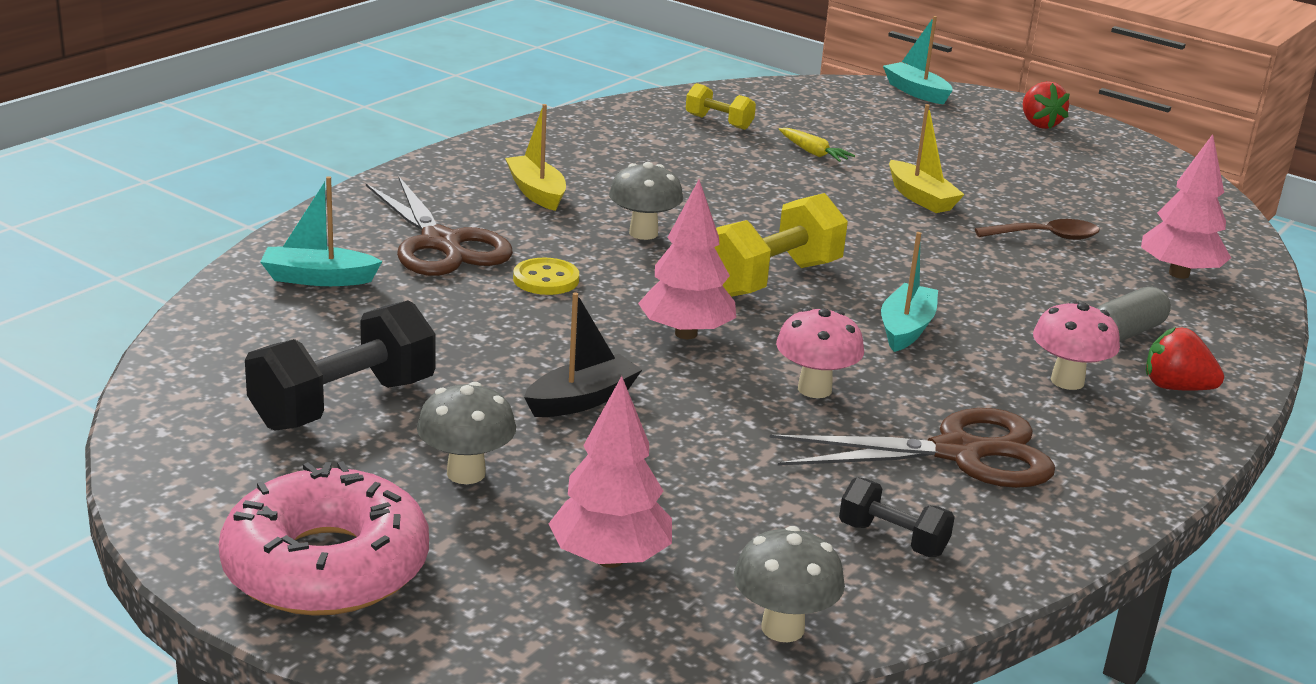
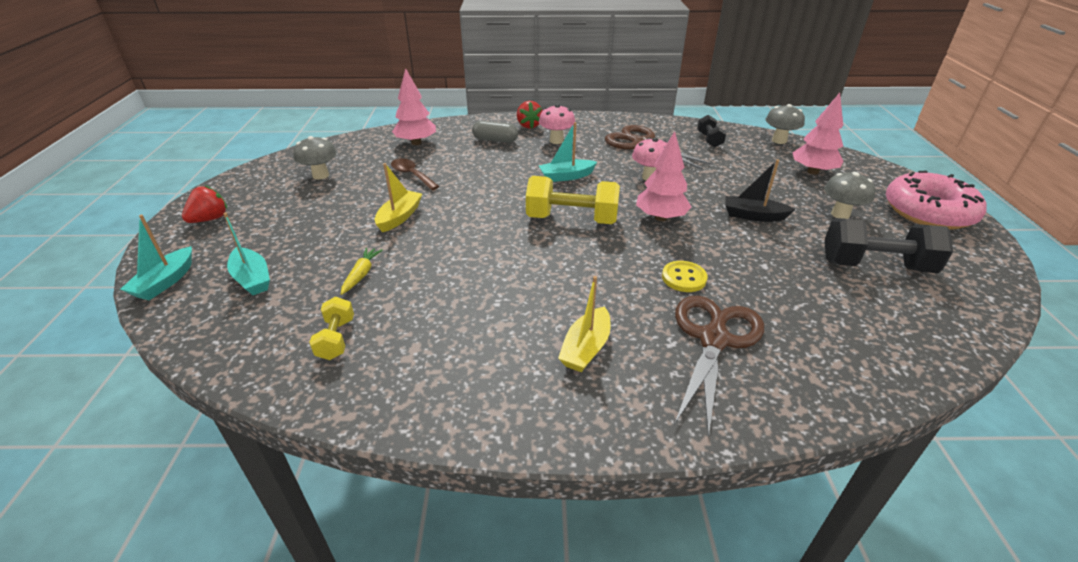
camera: 125 degrees left, 10 degrees up
(318, 278) = (830, 356): turquoise boat -> turquoise boat (252, 279)
(643, 233) = (579, 277): grey mushroom -> grey mushroom (320, 175)

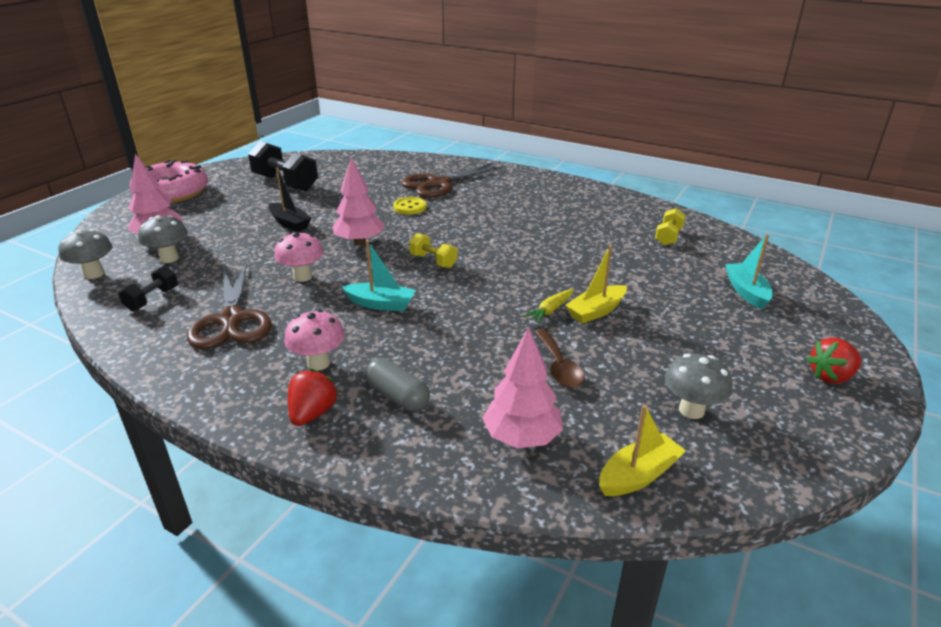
camera: 150 degrees left, 5 degrees down
(165, 282) = (833, 311): turquoise boat -> none
(361, 274) = (646, 269): yellow carrot -> yellow carrot (550, 310)
(572, 219) = (433, 261): yellow dumbbell -> yellow dumbbell, size x0.54
(586, 348) = (513, 197): yellow boat -> yellow boat (638, 475)
(840, 214) = (230, 207): grey mushroom -> grey mushroom (169, 258)

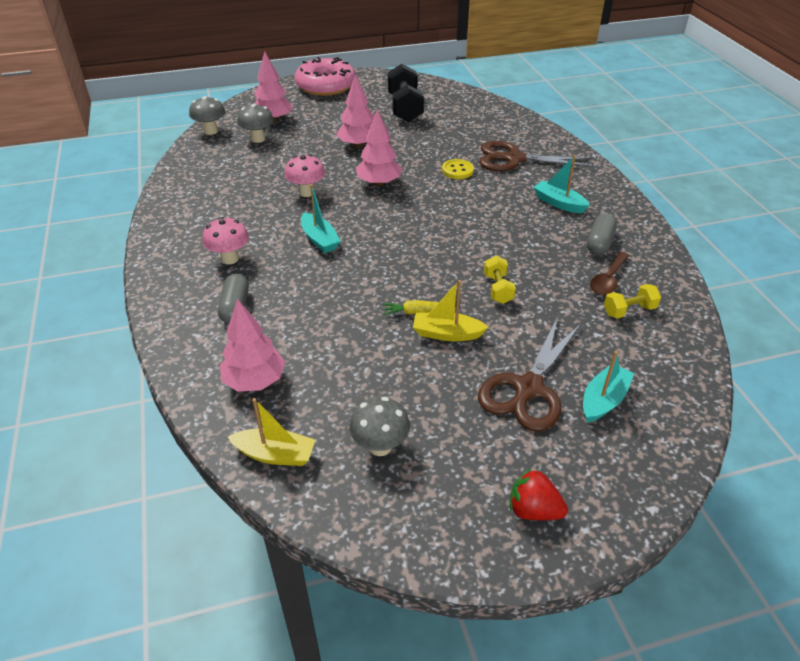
camera: 45 degrees right, 10 degrees up
(152, 299) = (213, 165): black dumbbell -> none
(231, 320) = (230, 202): brown scissors -> brown scissors (528, 389)
(289, 223) = (358, 145): black boat -> pink tree
(312, 413) = (184, 288): red strawberry -> none
(433, 261) = (401, 225): yellow dumbbell -> yellow dumbbell (498, 289)
(518, 197) = (559, 203): none -> turquoise boat
(559, 367) = (351, 355): brown spoon -> brown spoon (608, 280)
(584, 208) = (599, 243): none -> grey capsule

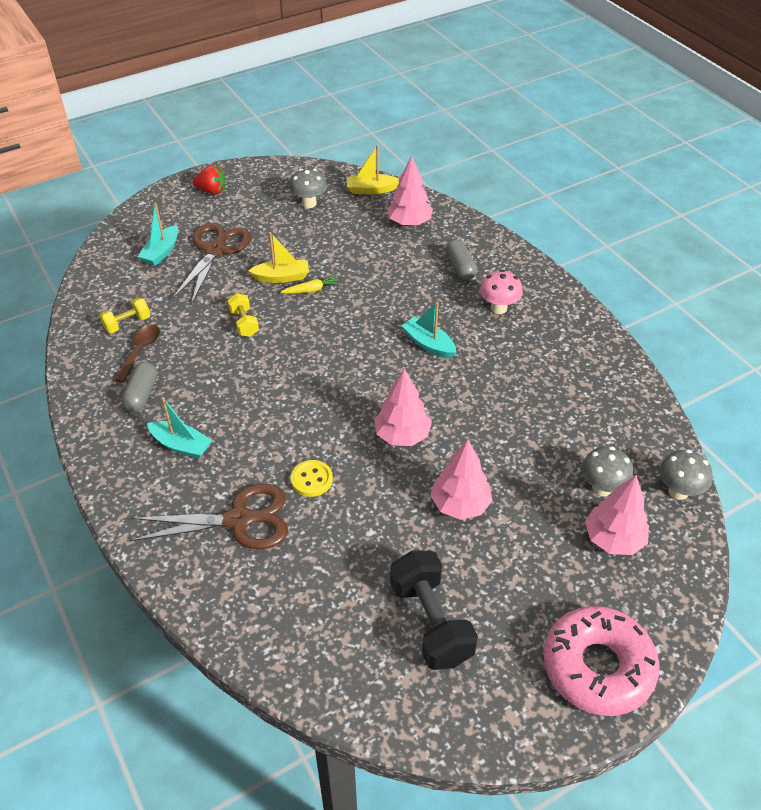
camera: 165 degrees right, 5 degrees up
(306, 192) = (478, 403): pink mushroom -> none

